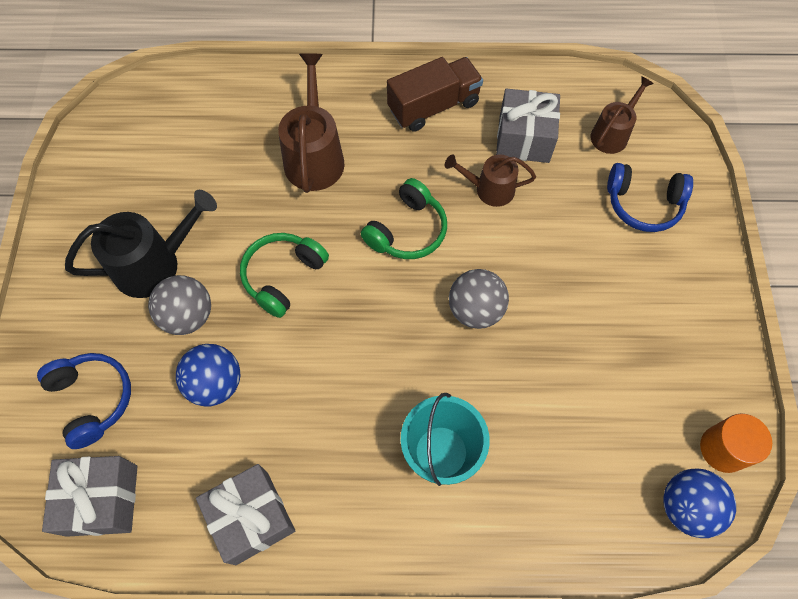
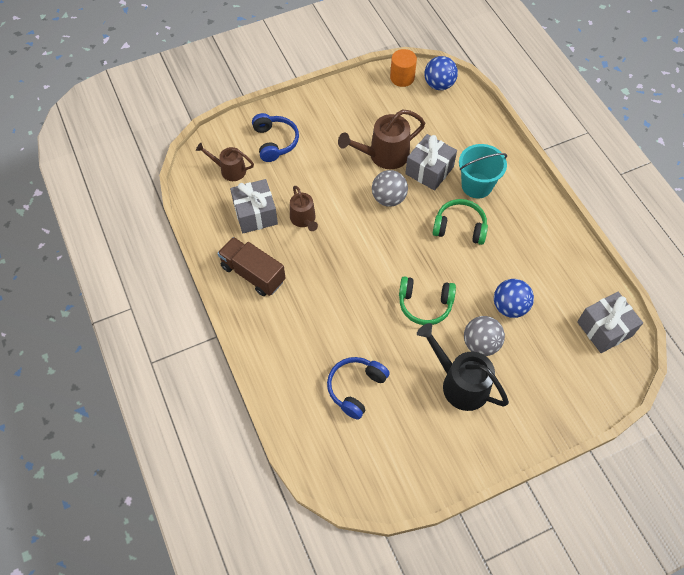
camera: 115 degrees left, 5 degrees down
(92, 399) = (560, 367): blue headphones -> blue headphones (356, 388)
(252, 517) = (563, 253): grey gift -> grey gift (429, 170)
(314, 156) = (329, 328): brown watering can -> brown watering can (384, 155)
(407, 230) = (356, 251): green headphones -> green headphones (459, 227)

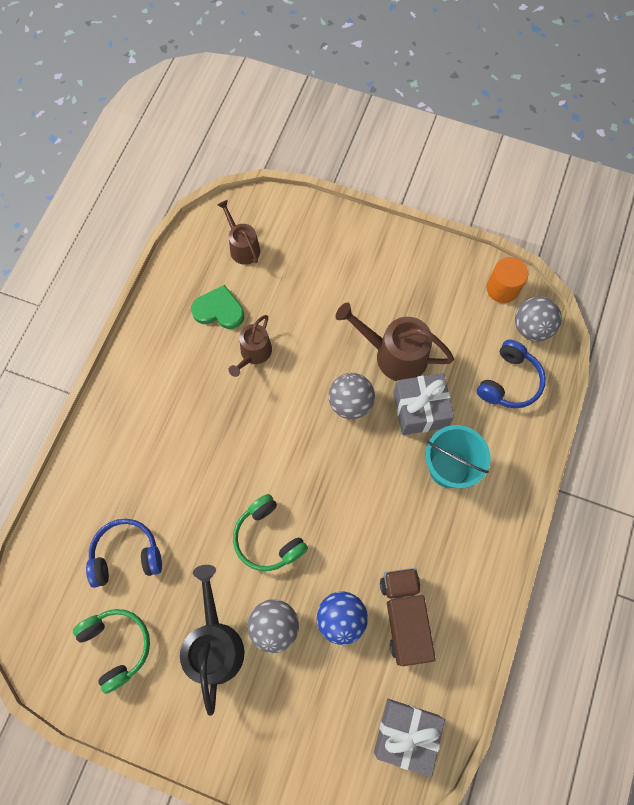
camera: 45 degrees right, 10 degrees up
(253, 274) = (158, 365): brown truck -> brown truck (404, 617)
(255, 214) = (219, 310): grey gift -> green heart
(275, 142) = (310, 253): blue headphones -> blue headphones (509, 381)
(439, 85) = (531, 328): blue ball -> grey ball
(459, 227) = (384, 494): green headphones -> green headphones (117, 646)

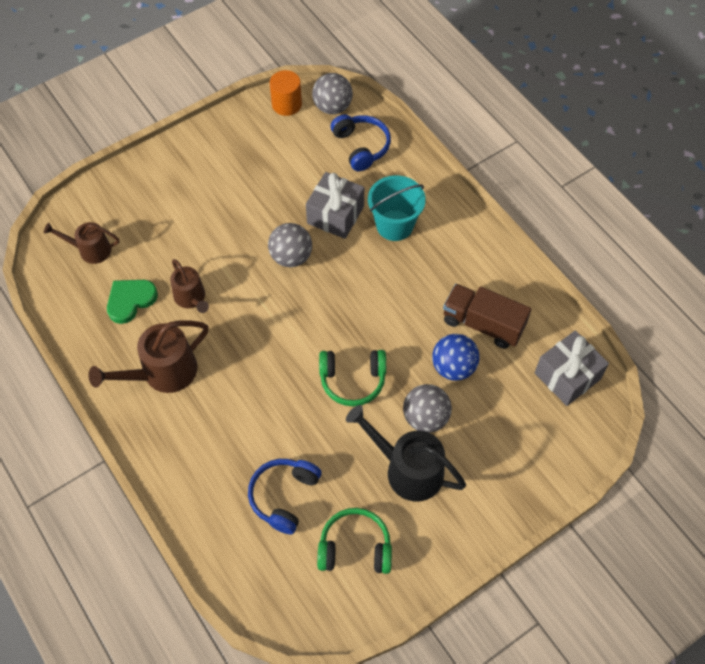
camera: 55 degrees left, 10 degrees down
(394, 355) = (278, 204): brown watering can -> brown watering can (163, 372)

